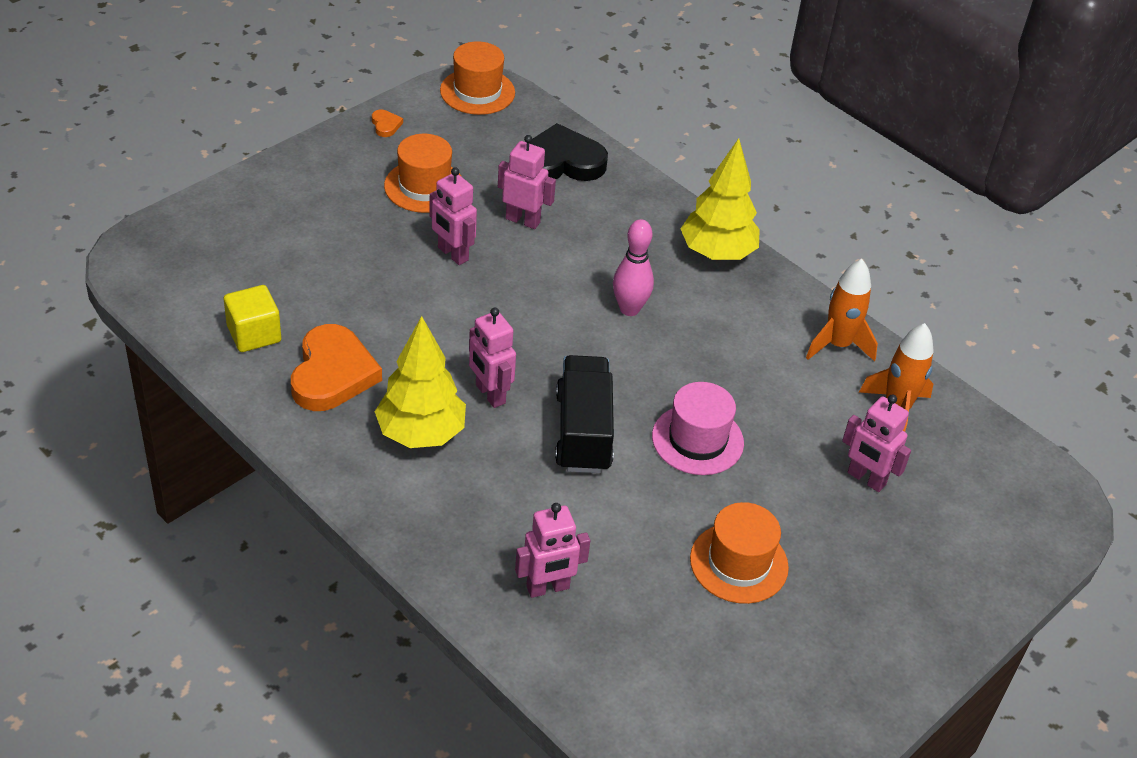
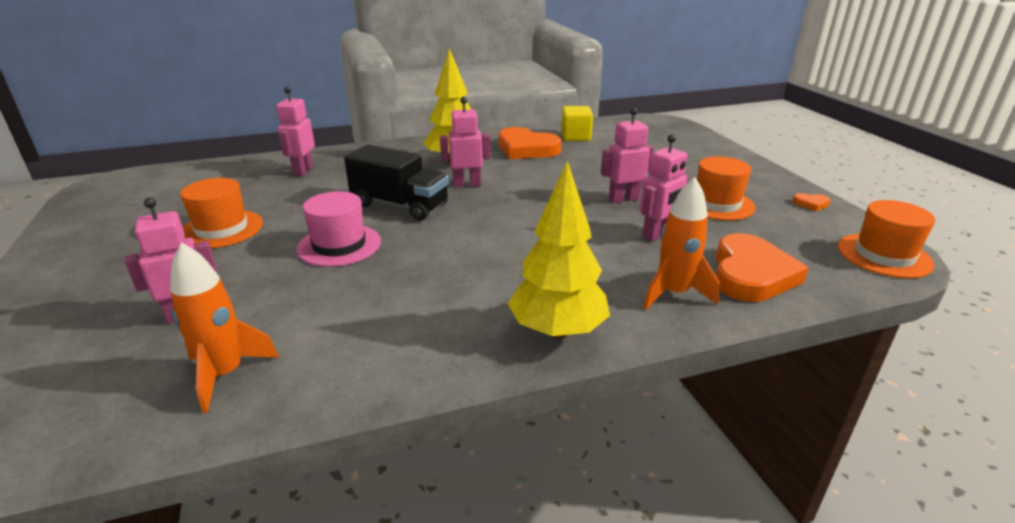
camera: 120 degrees right, 15 degrees down
(561, 162) = (751, 274): black heart -> orange heart
(629, 309) = (509, 255): pink bowling pin -> none
(837, 345) = (352, 368): orange rocket -> orange rocket (673, 293)

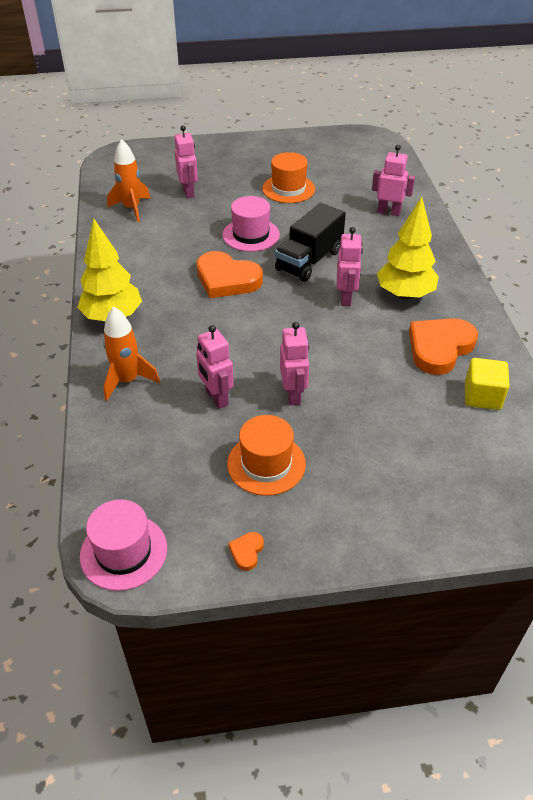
camera: 100 degrees right, 15 degrees up
(751, 274) = (133, 435): orange heart -> orange heart (227, 279)
(884, 255) = (123, 552): orange hat -> pink hat

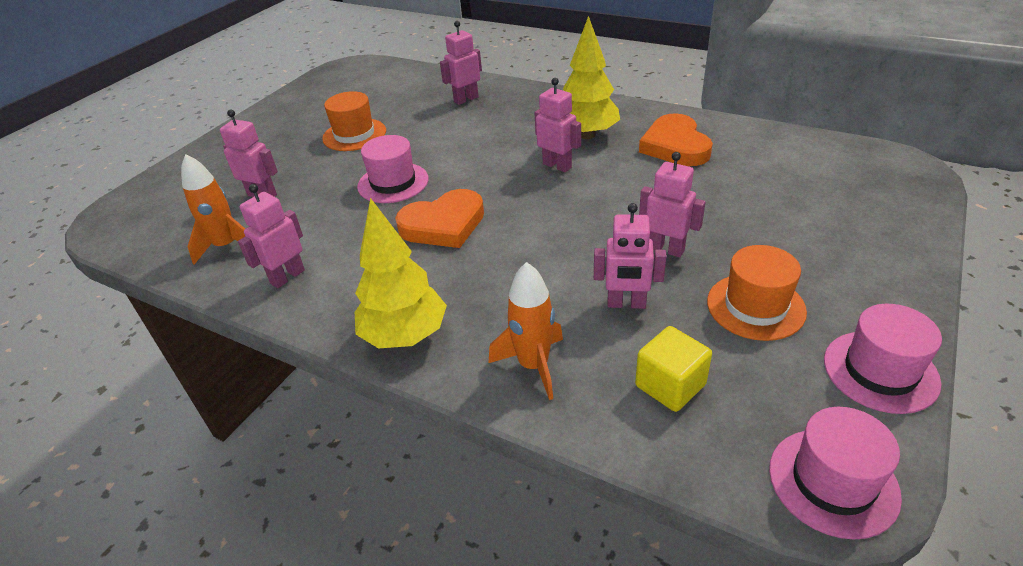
camera: 50 degrees left, 5 degrees down
(125, 246) = (287, 277): none -> pink robot
(246, 552) = (880, 371): orange heart -> pink hat
(309, 260) = (478, 165): black truck -> none
(482, 396) = (754, 150): yellow cube -> yellow cube (670, 385)

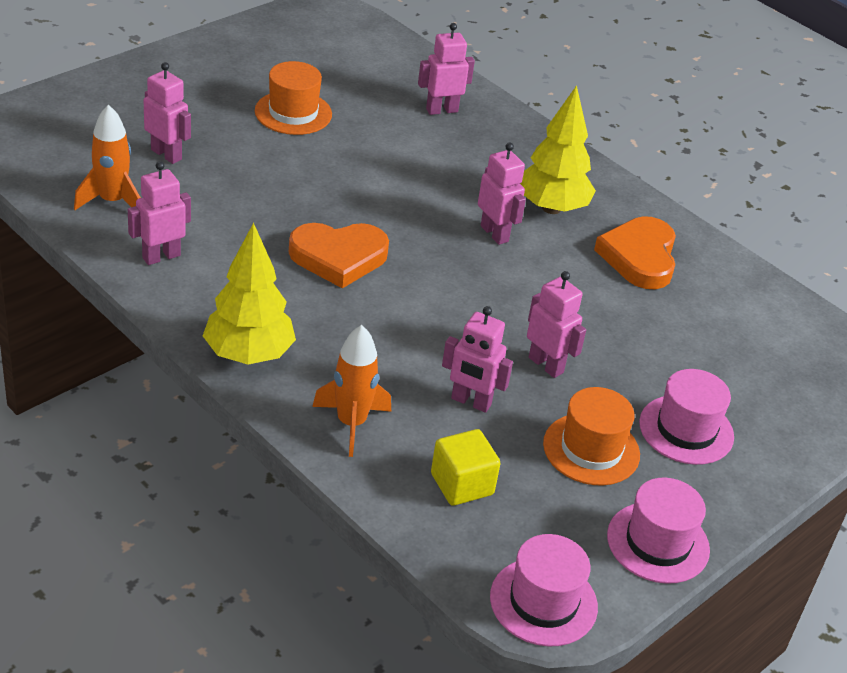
camera: 10 degrees right, 0 degrees up
(393, 183) = (309, 190): pink hat -> pink hat (686, 430)

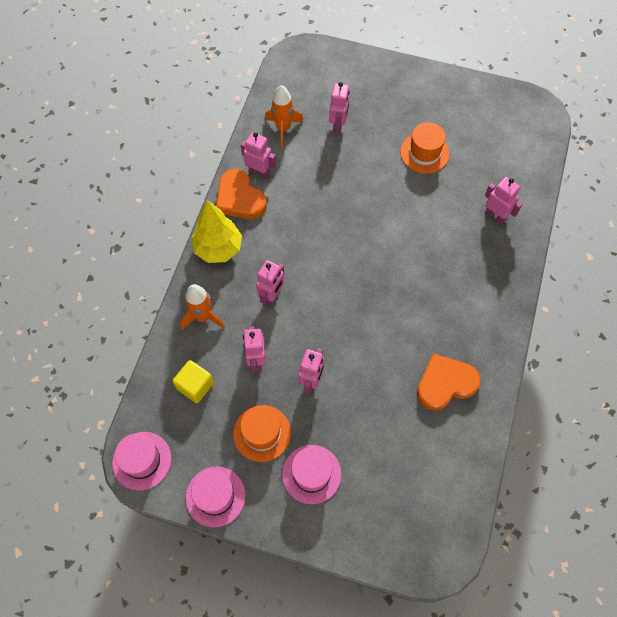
camera: 65 degrees right, 25 degrees up
(338, 257) = (320, 242): orange heart -> orange heart (240, 198)
(495, 233) = (402, 301): pink robot -> pink robot (272, 296)
(551, 208) = (452, 317): yellow tree -> none

